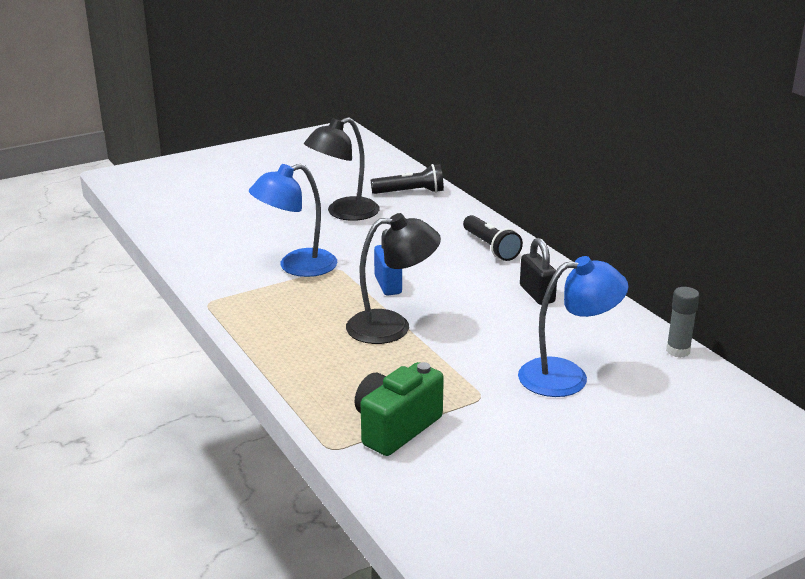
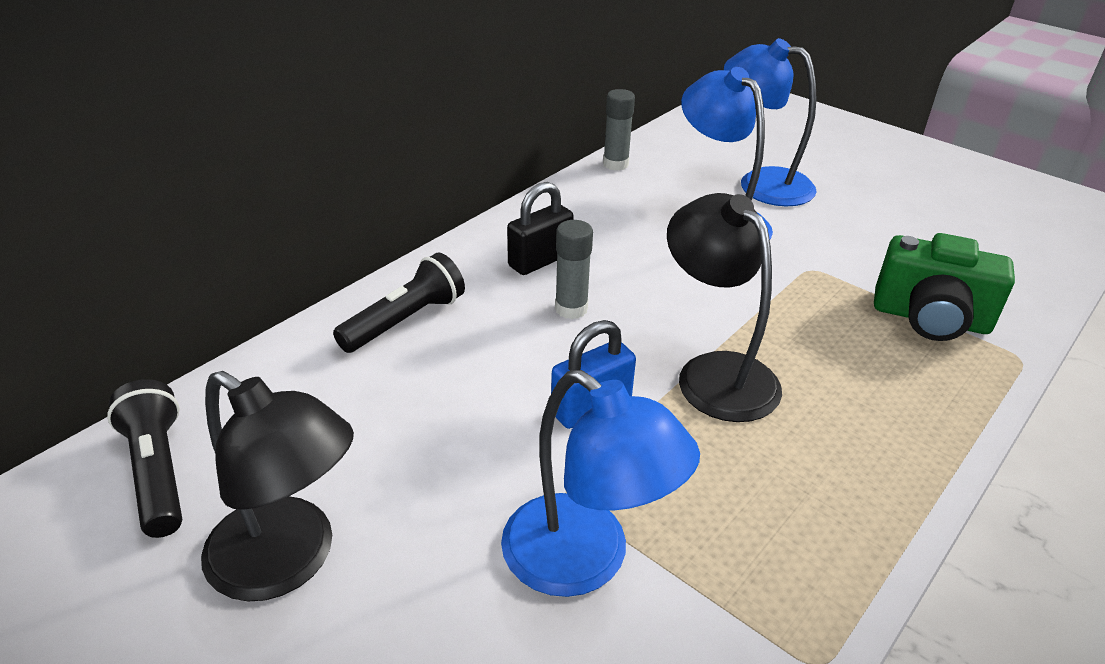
camera: 110 degrees left, 10 degrees up
(478, 295) = (571, 309): none -> grey glue stick
(626, 416) = (761, 183): none -> blue lamp

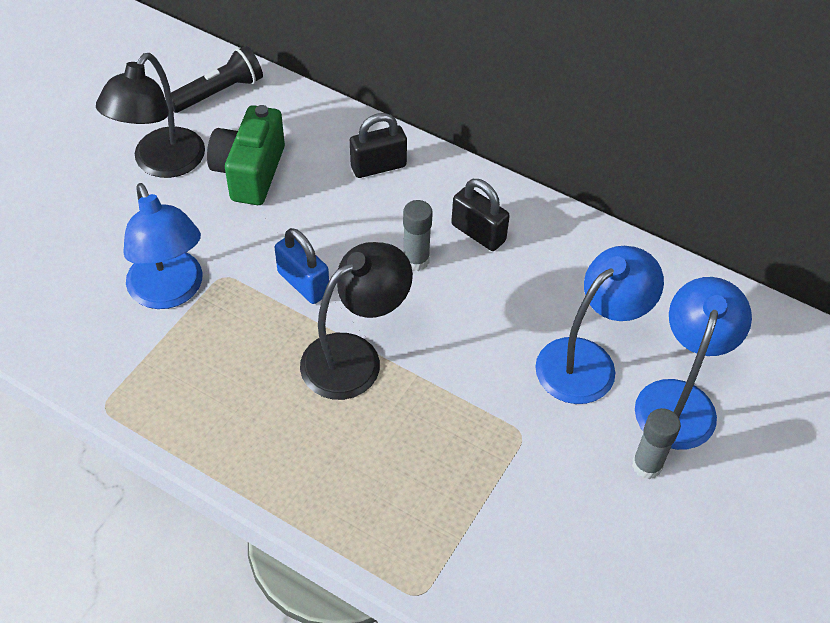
camera: 80 degrees right, 15 degrees up
(405, 321) = (378, 166): black flashlight -> black padlock
(585, 560) = (170, 292): blue lamp -> blue lamp turned 60 degrees counterclockwise
(615, 164) = (670, 271): grey glue stick -> grey glue stick (647, 465)
(930, 319) = (465, 527): green camera -> green camera (249, 172)

